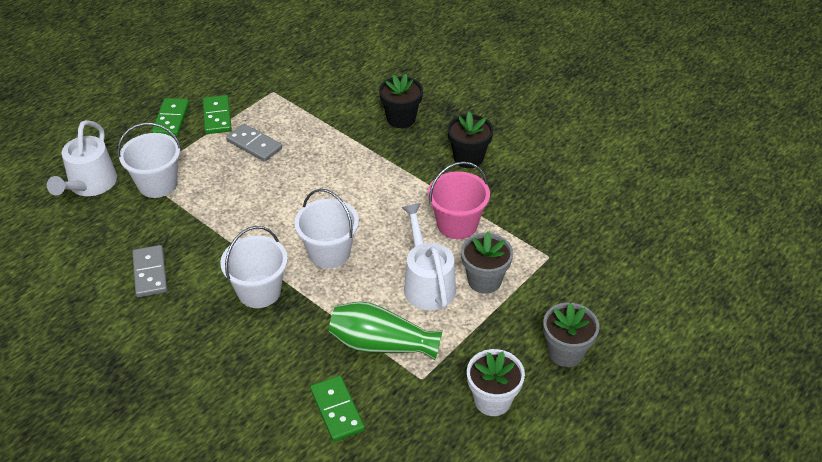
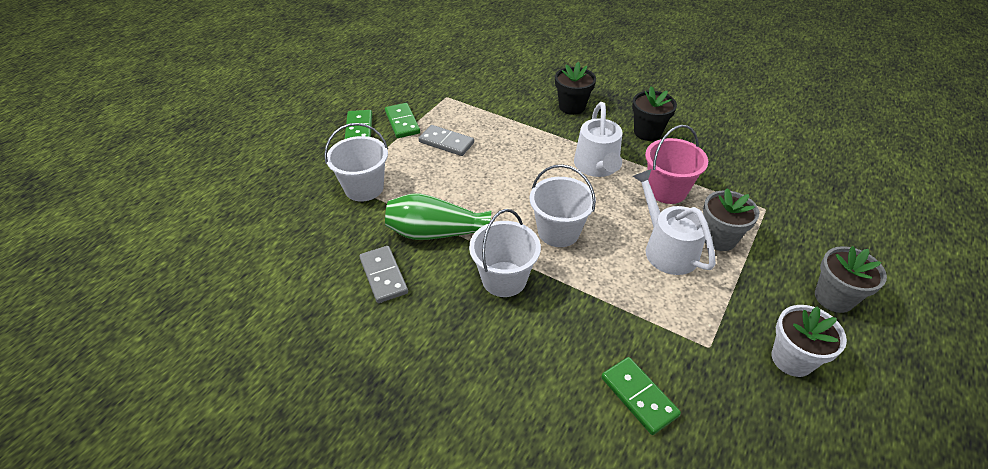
camera: 10 degrees left, 0 degrees up
(90, 185) = (295, 196): white watering can -> white watering can (597, 166)
(381, 344) = (651, 316): green vase -> green vase (435, 233)

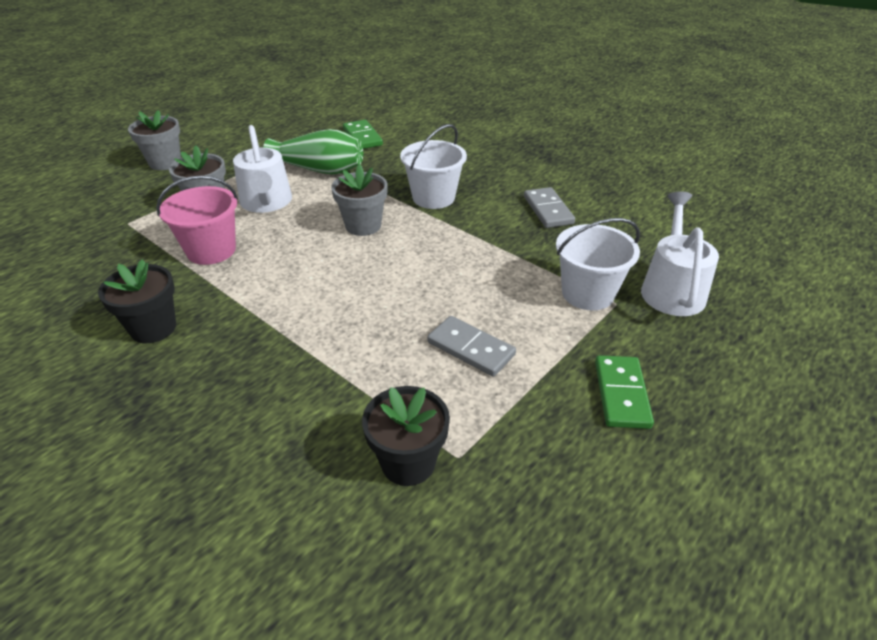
camera: 170 degrees left, 5 degrees down
(402, 122) = (545, 399): green domino -> none
(435, 233) = (495, 237): green vase -> green vase (319, 170)
(558, 232) = (363, 226): white bucket -> grey flower pot
(572, 107) = (230, 395): black flower pot -> black flower pot (408, 463)
(597, 166) = (270, 286): white watering can -> white watering can (672, 289)
(792, 359) = (242, 141): white flower pot -> none

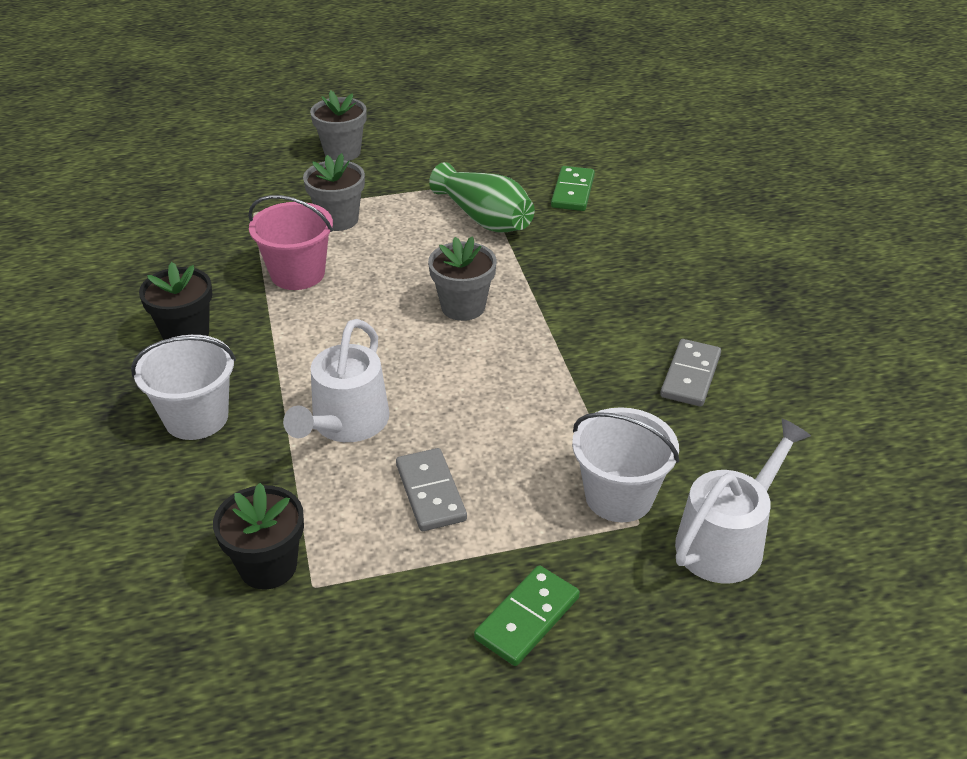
camera: 35 degrees right, 0 degrees up
(266, 203) = (394, 239): white watering can -> white watering can (346, 423)
(433, 197) = (572, 303): white bucket -> white bucket (196, 418)

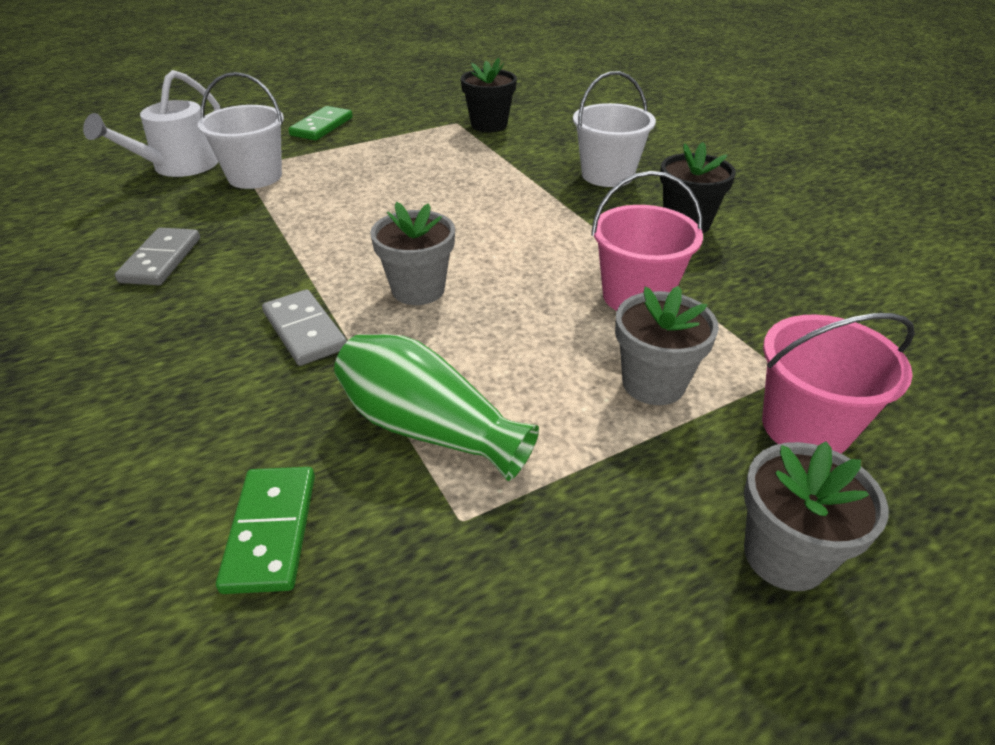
camera: 165 degrees right, 0 degrees up
(275, 189) = (805, 427): none -> pink bucket
(346, 423) = (485, 187): white watering can -> none
(430, 492) = (399, 162): grey domino -> grey domino (305, 330)

